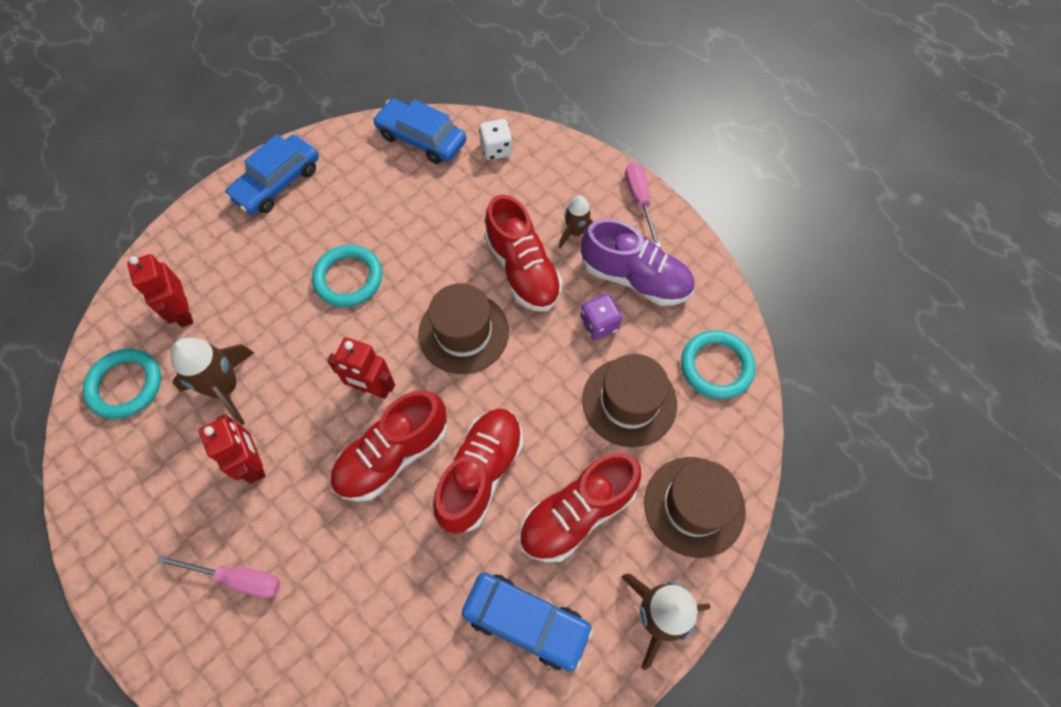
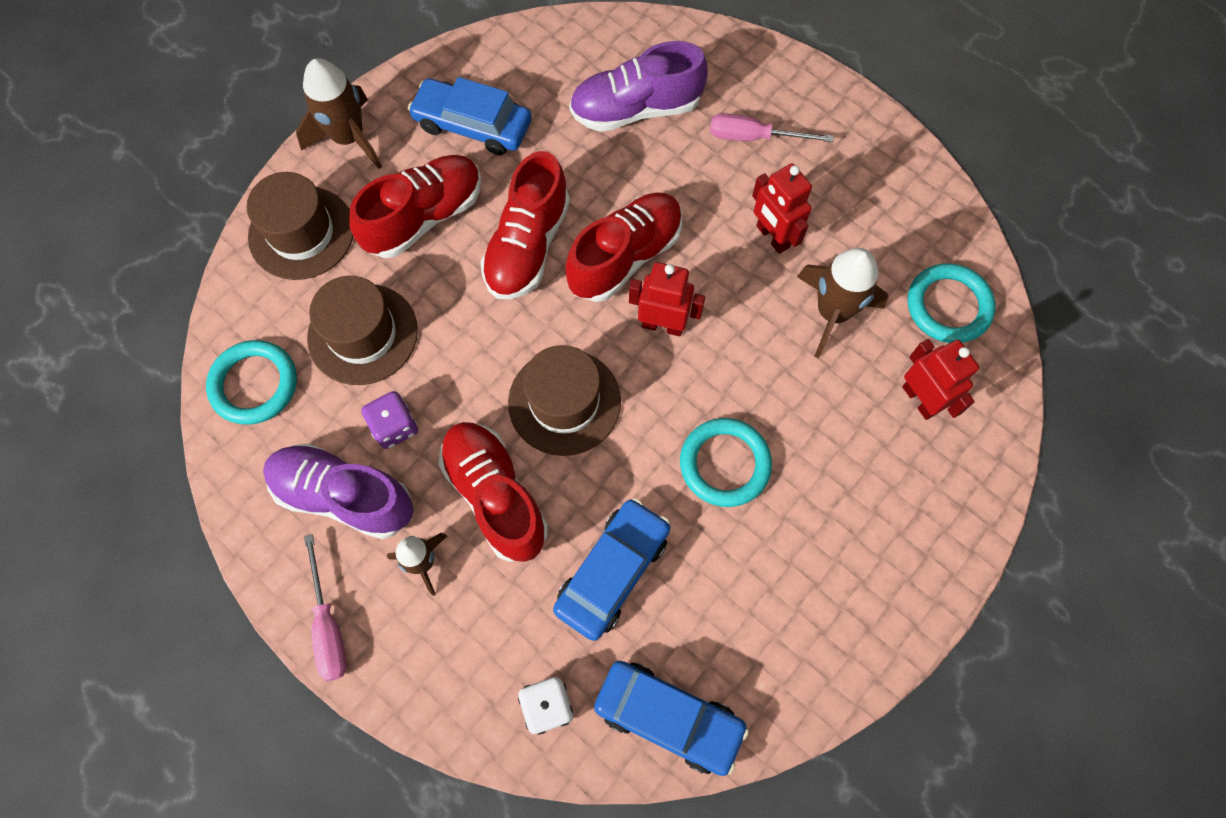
camera: 175 degrees right, 5 degrees up
(277, 183) = (868, 611): blue car -> blue car (613, 571)
(351, 626) = (636, 109): none -> purple shoe

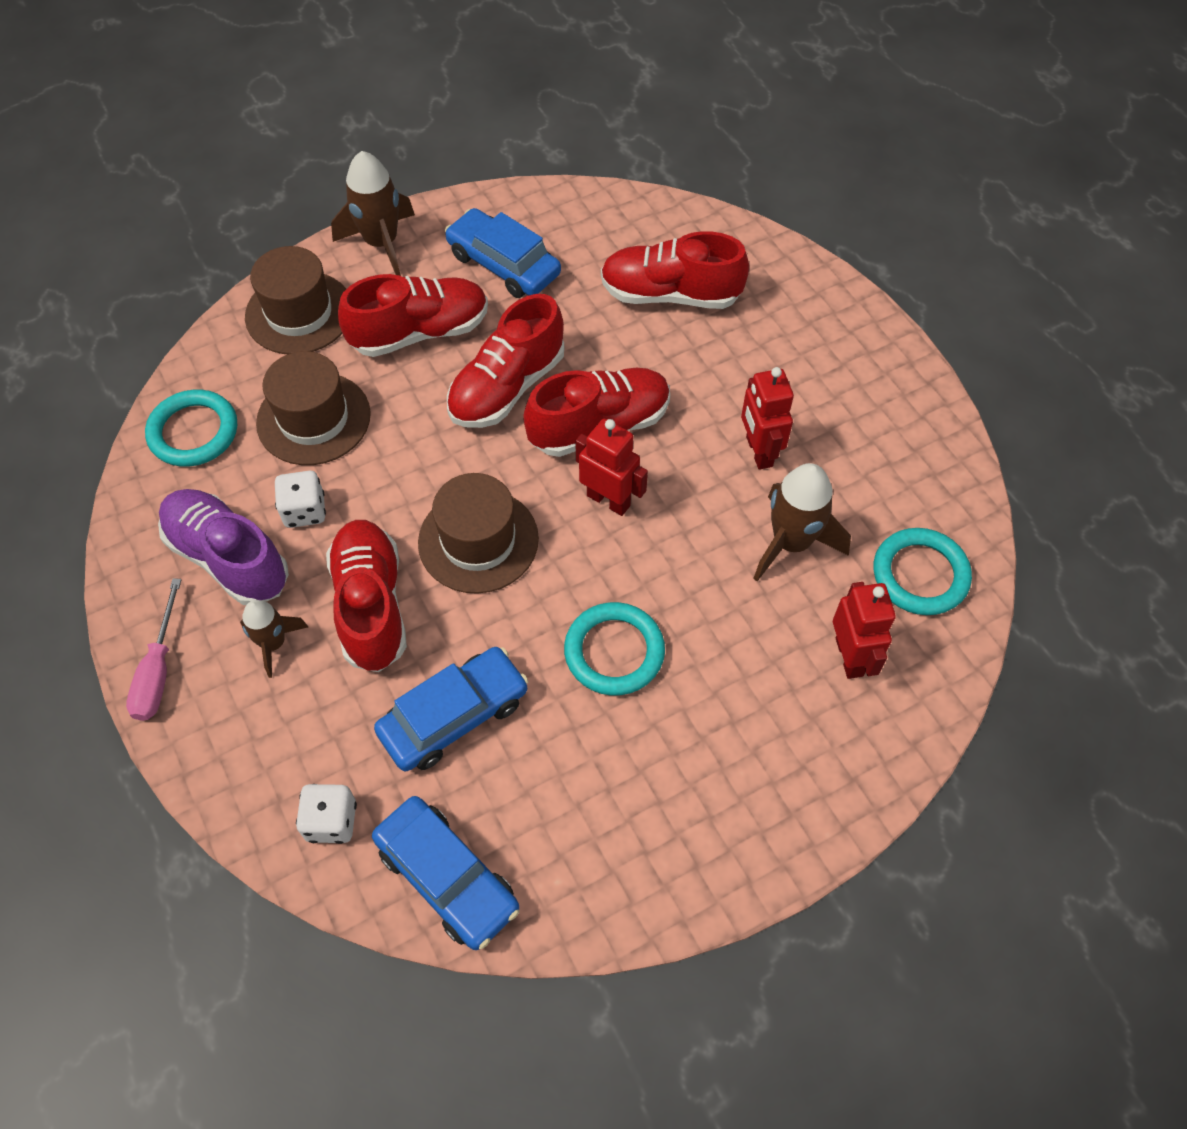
camera: 20 degrees right, 10 degrees down
(394, 427) = (304, 511): purple dice -> white dice
(636, 109) = (670, 294): purple shoe -> red shoe
(754, 137) = (780, 353): pink screwdriver -> none

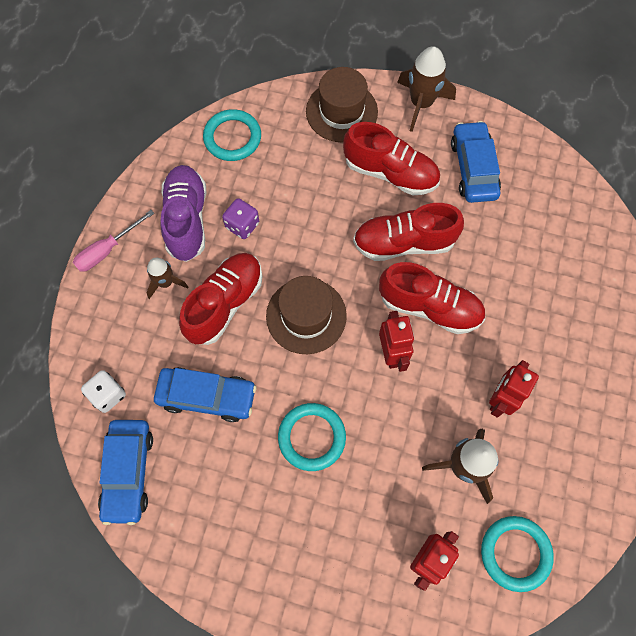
camera: 45 degrees right, 10 degrees up
(304, 511) = (242, 225): white dice -> purple dice
(313, 419) = (293, 178): brown hat -> none
(670, 294) = (548, 263): red shoe -> none

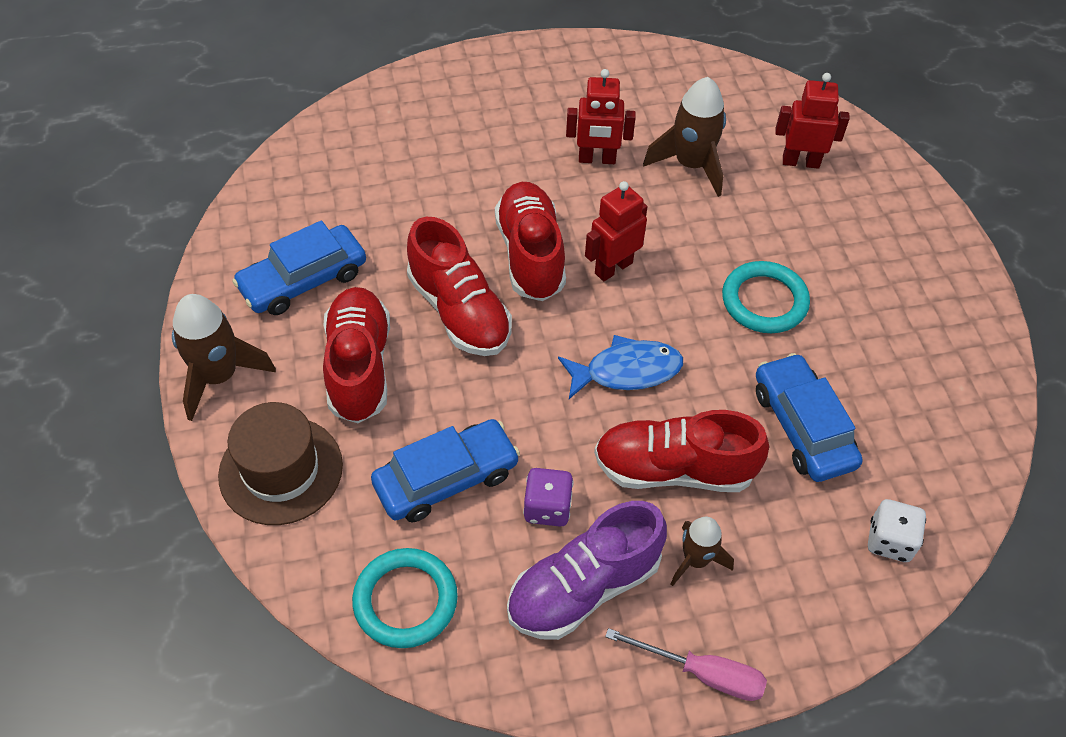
camera: 120 degrees left, 15 degrees down
(128, 472) = (951, 462): blue car -> blue car (446, 479)
(306, 316) = (626, 371): brown hat -> blue fish
(515, 553) = (740, 103): turquoise ring -> none

